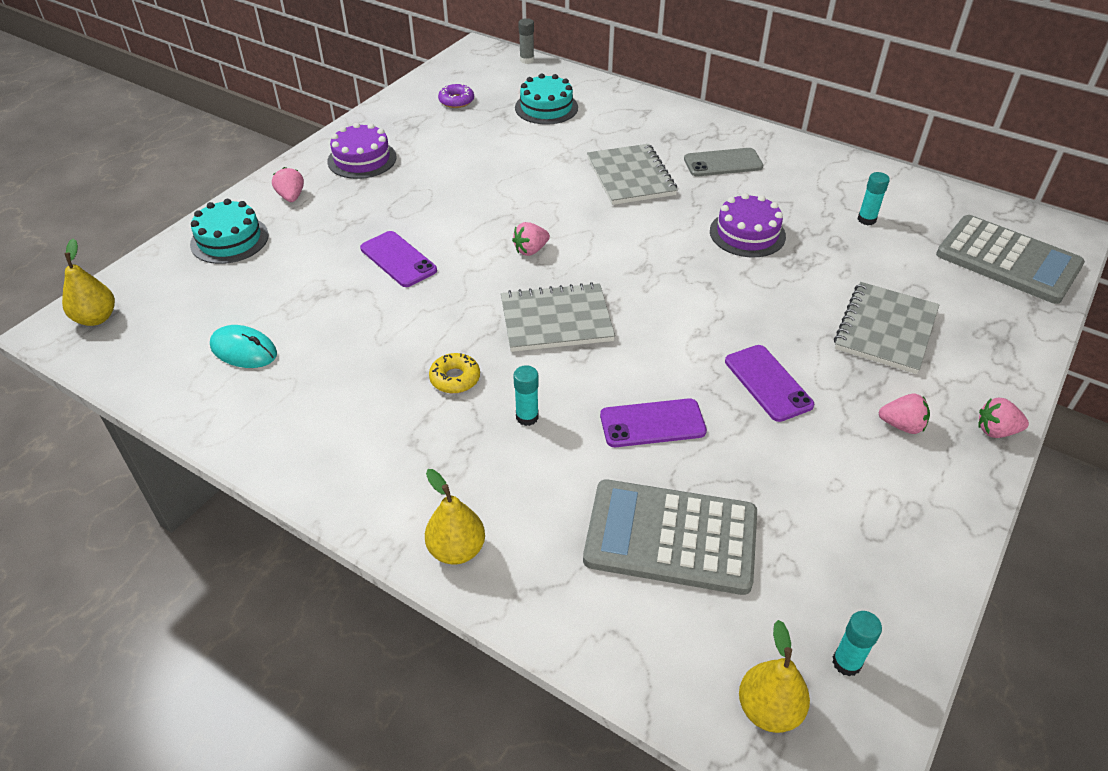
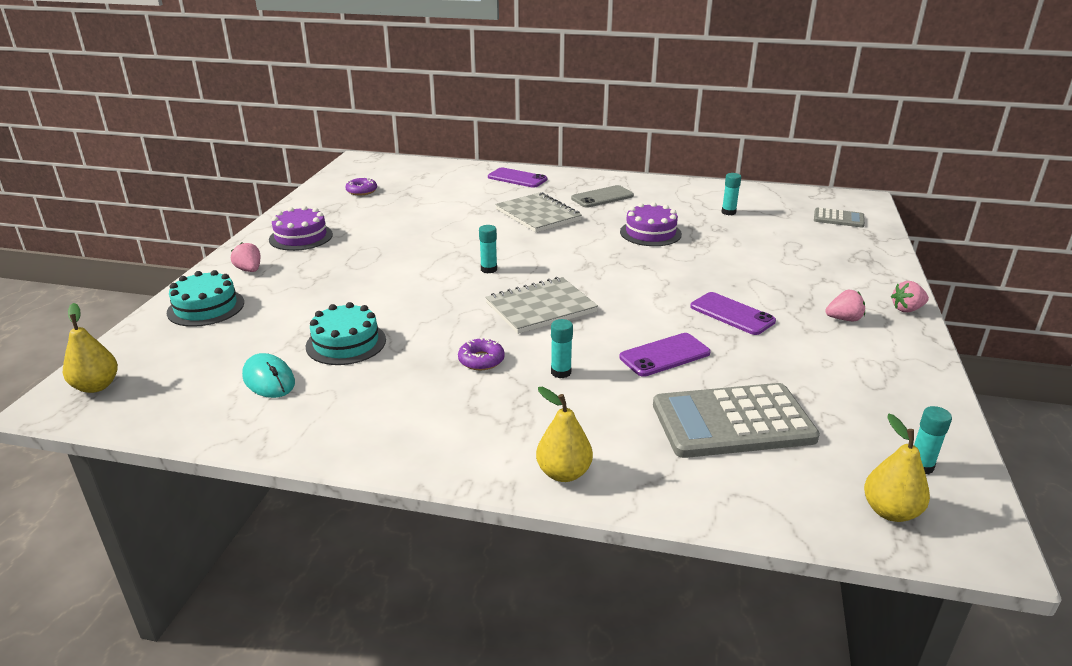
camera: 20 degrees left, 15 degrees down
(244, 350) = (269, 380): turquoise mouse -> turquoise mouse turned 45 degrees clockwise
(398, 259) = (377, 294): purple phone -> purple phone (517, 178)
(455, 378) = (481, 360): yellow donut -> purple donut
(527, 60) = (405, 160): grey glue stick -> none
(531, 250) = (489, 269): pink strawberry -> turquoise glue stick
(546, 107) = (441, 185): turquoise cake -> turquoise cake (346, 343)
(886, 330) = (790, 269): grey notebook -> none
(1008, 260) = (838, 219): grey calculator -> grey calculator, size x0.51

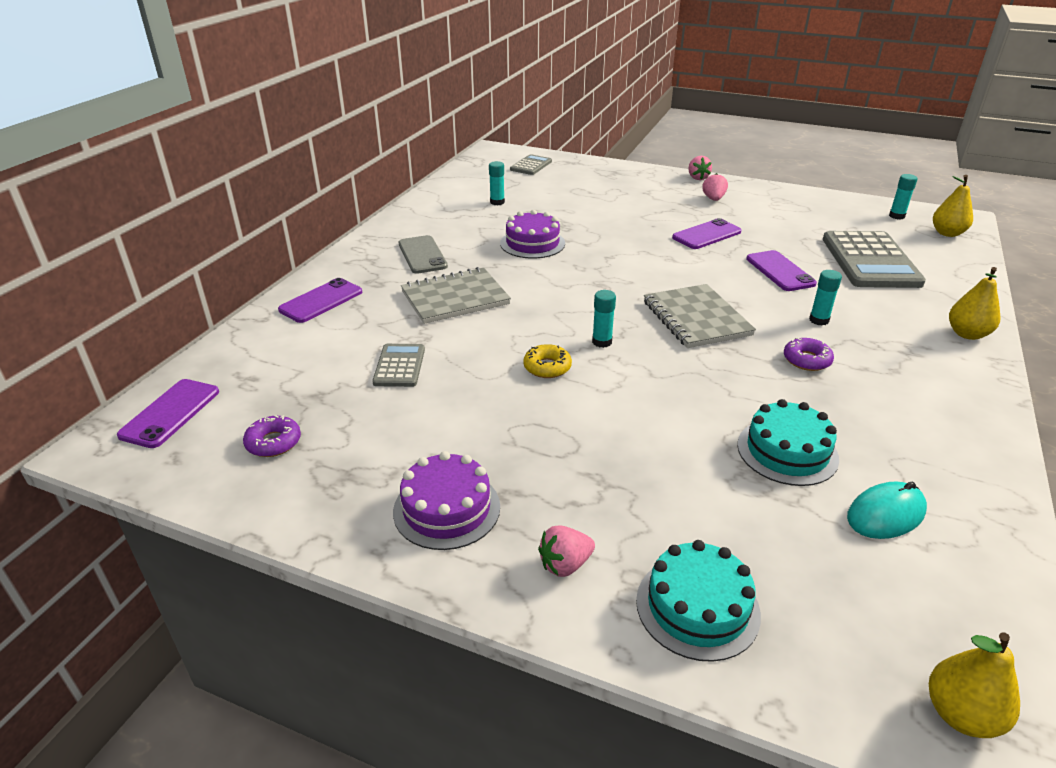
camera: 80 degrees left, 5 degrees up
(387, 166) = (170, 413): none -> purple phone
(441, 209) = (399, 366): none -> grey calculator
(448, 252) = (547, 367): none -> yellow donut

